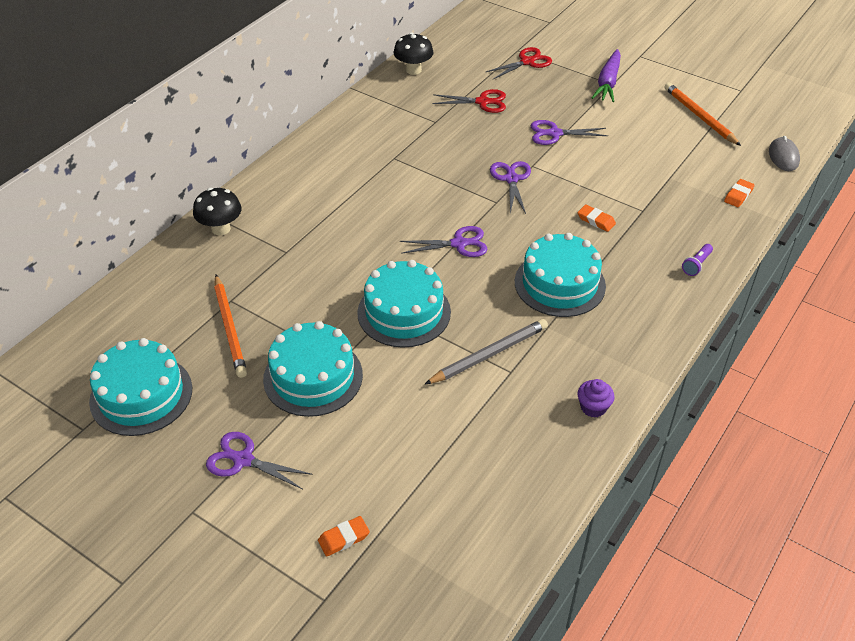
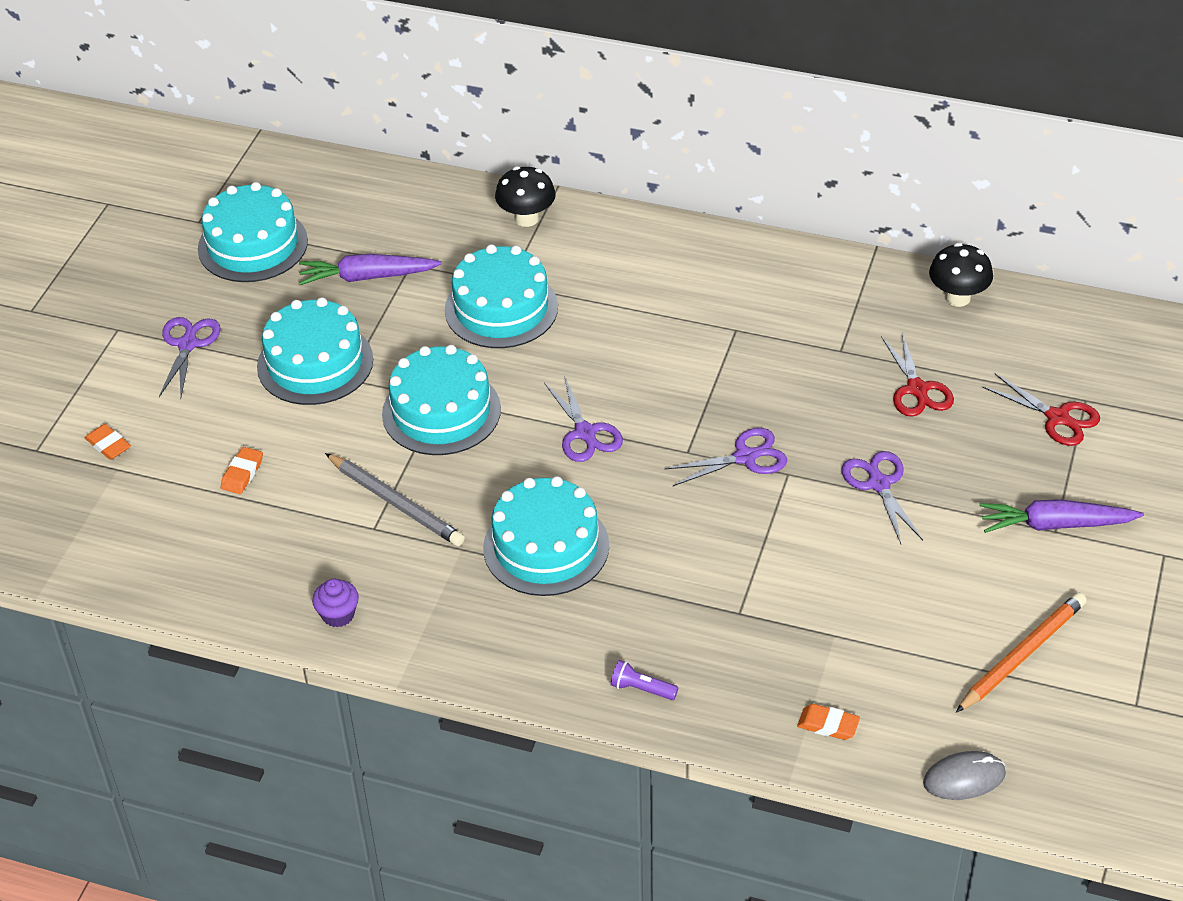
camera: 75 degrees right, 0 degrees up
(230, 328) = (367, 277): orange pencil -> purple carrot
(310, 260) = (501, 308): none -> turquoise cake
(596, 220) = (693, 563): orange eraser -> orange eraser (242, 473)

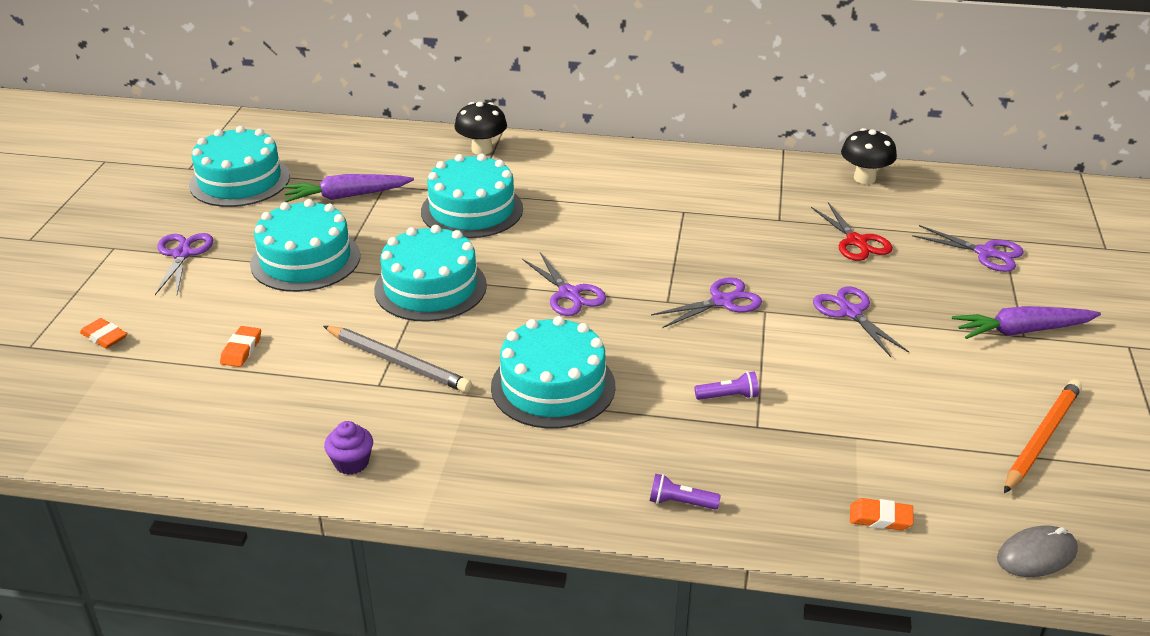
camera: 10 degrees left, 10 degrees down
(720, 575) = (728, 396): none -> purple flashlight
(1057, 417) = (985, 253): red scissors -> purple scissors

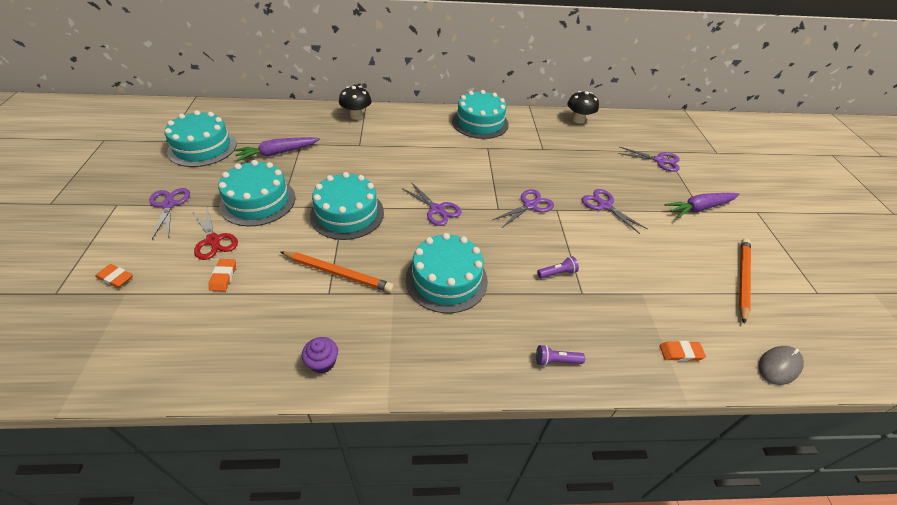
camera: 15 degrees left, 10 degrees up
(398, 362) = (338, 273): grey pencil -> orange pencil
(472, 210) = (360, 156): turquoise cake -> turquoise cake (480, 123)
(856, 241) = (589, 159): red scissors -> red scissors (213, 240)

